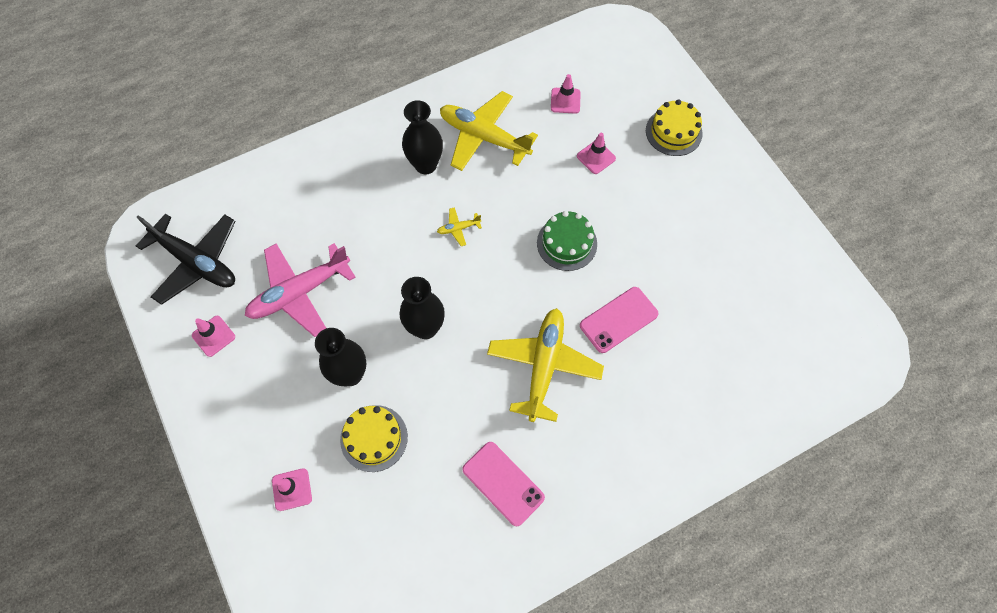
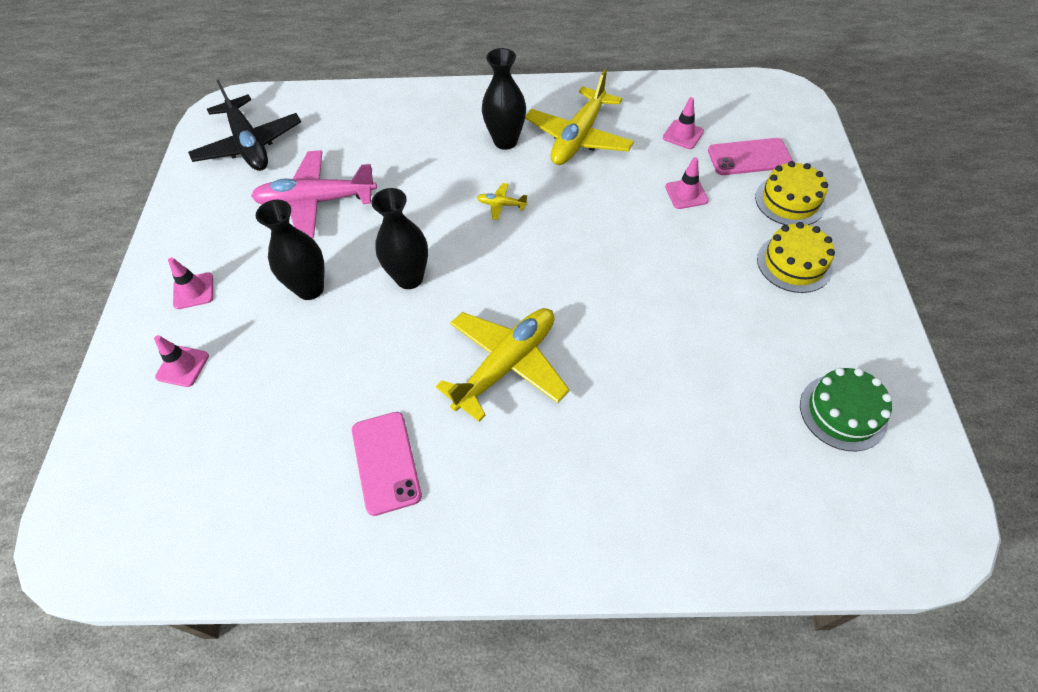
camera: 30 degrees right, 10 degrees down
(213, 336) = (218, 207): pink traffic cone -> pink traffic cone (193, 291)
(374, 438) = (290, 355): yellow cake -> yellow cake (794, 263)
(484, 137) = (578, 138): yellow plane -> yellow plane turned 120 degrees counterclockwise
(567, 243) = (605, 259): green cake -> green cake (843, 412)
(618, 319) = (619, 355): pink phone -> pink phone (749, 157)

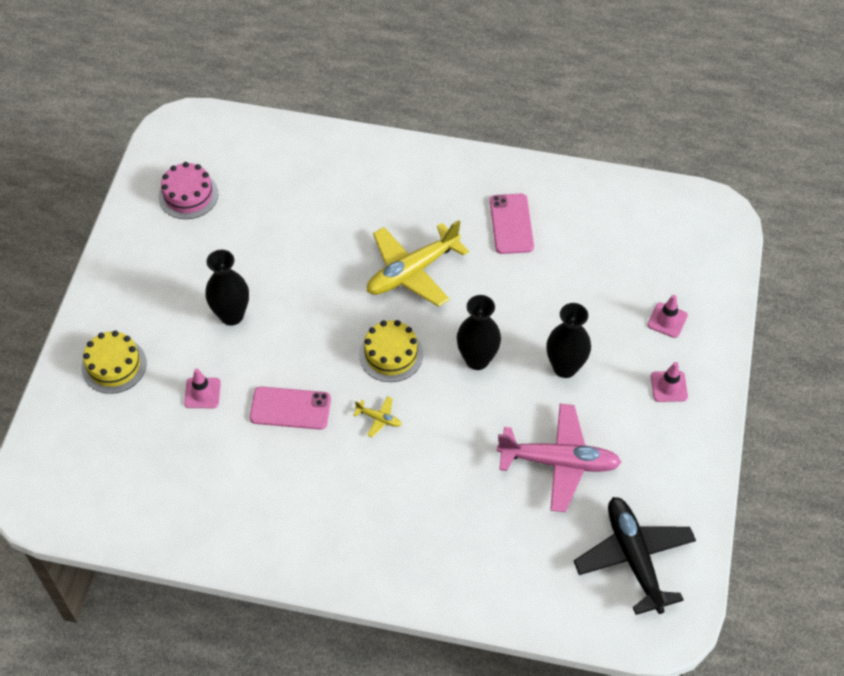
camera: 170 degrees left, 0 degrees up
(505, 141) = (354, 498): black vase -> black vase (231, 315)
(578, 138) = (276, 486): yellow plane -> none
(683, 135) = (169, 465): pink traffic cone -> none
(749, 157) = (120, 422): pink phone -> pink phone (290, 408)
(794, 263) = (150, 306): yellow cake -> yellow cake (391, 354)
(843, 412) = (188, 195): green cake -> pink cake

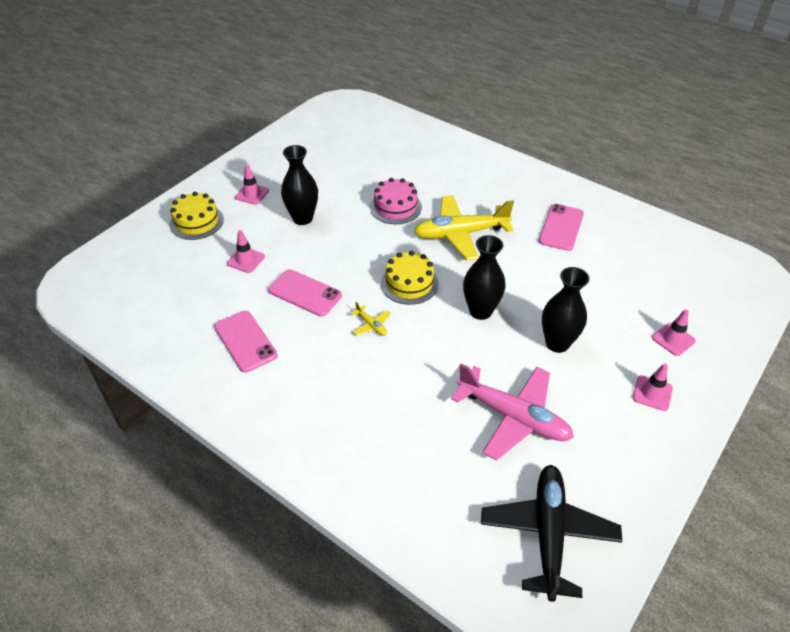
camera: 25 degrees right, 10 degrees down
(153, 304) = (252, 194): none -> pink traffic cone
(188, 195) = (322, 140): pink cake -> pink cake (395, 207)
(263, 488) = (245, 341): none -> pink phone

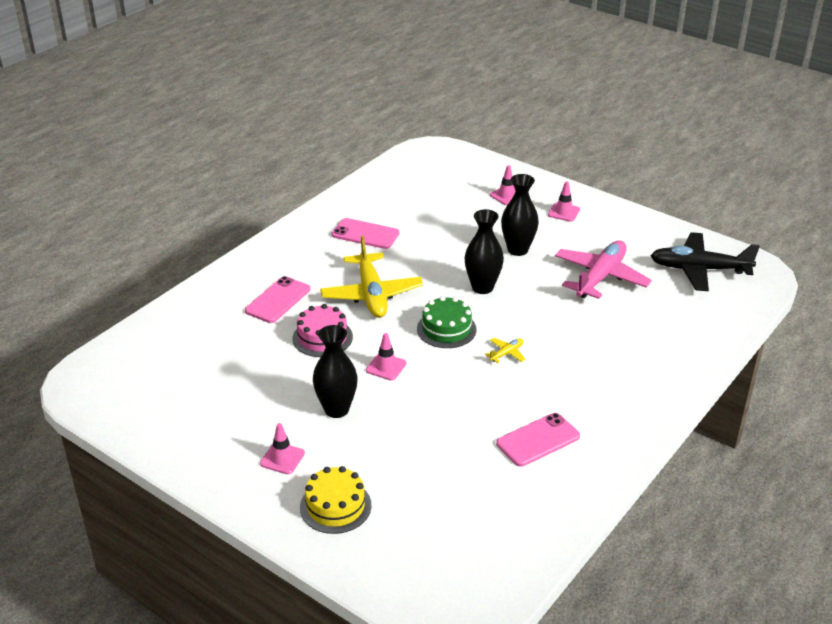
camera: 90 degrees left, 10 degrees down
(246, 260) = (411, 452): pink traffic cone -> pink traffic cone (386, 367)
(305, 293) = (464, 401): pink phone -> pink phone (278, 300)
(409, 283) = (446, 329): yellow cake -> green cake

